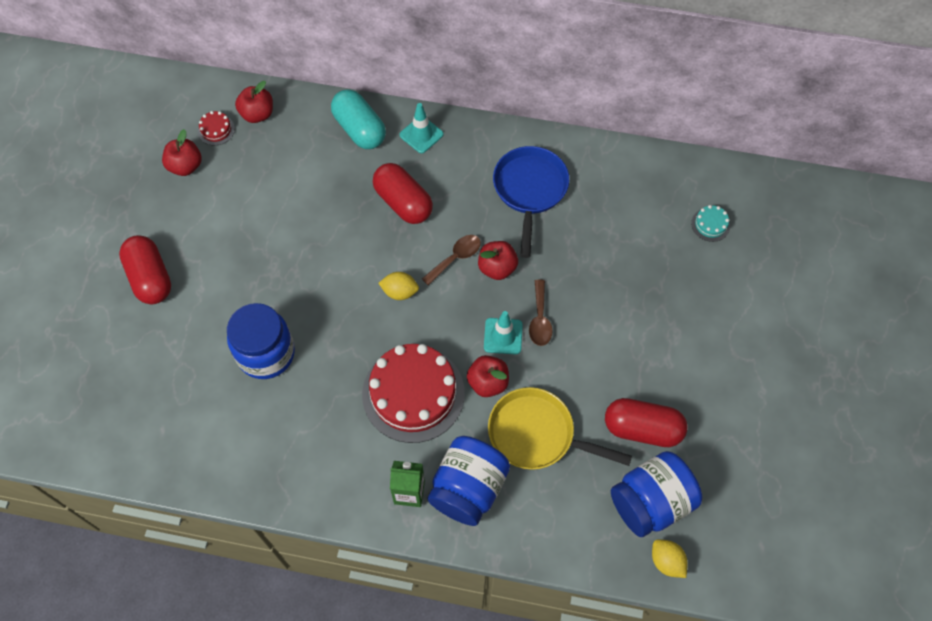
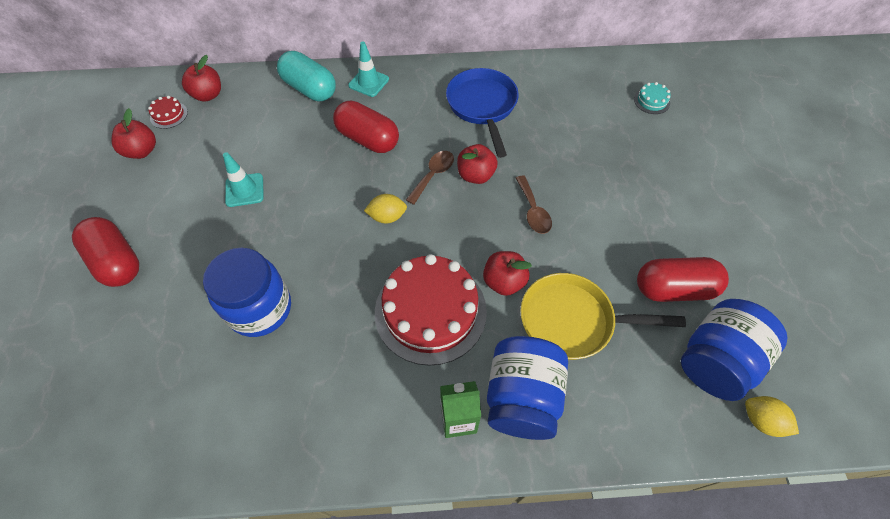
camera: 15 degrees left, 5 degrees down
(503, 336) = (503, 234): turquoise traffic cone -> turquoise traffic cone (244, 190)

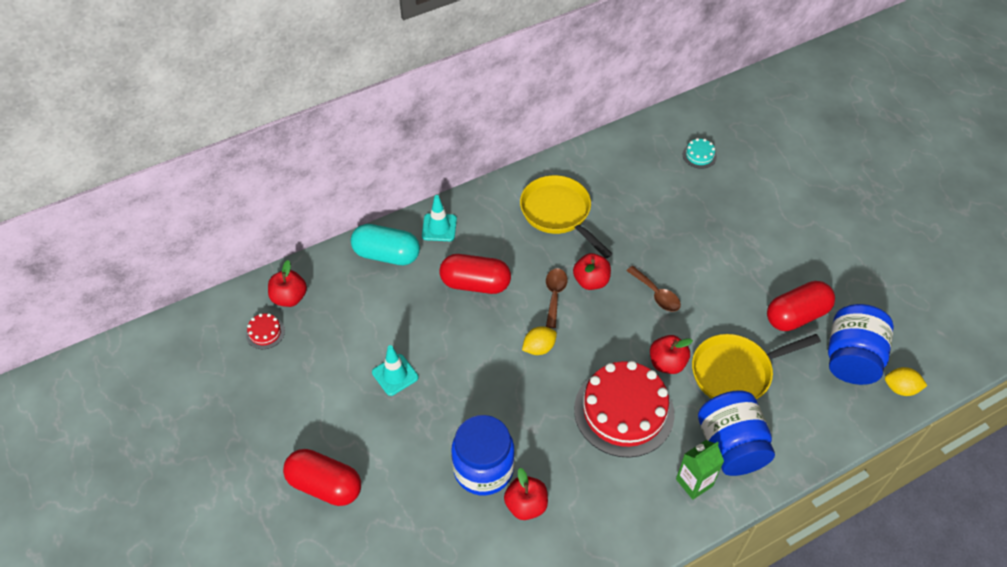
camera: 25 degrees left, 5 degrees down
(142, 151) = (266, 378): red apple -> red apple (526, 505)
(482, 106) = (558, 214): blue pan -> yellow pan

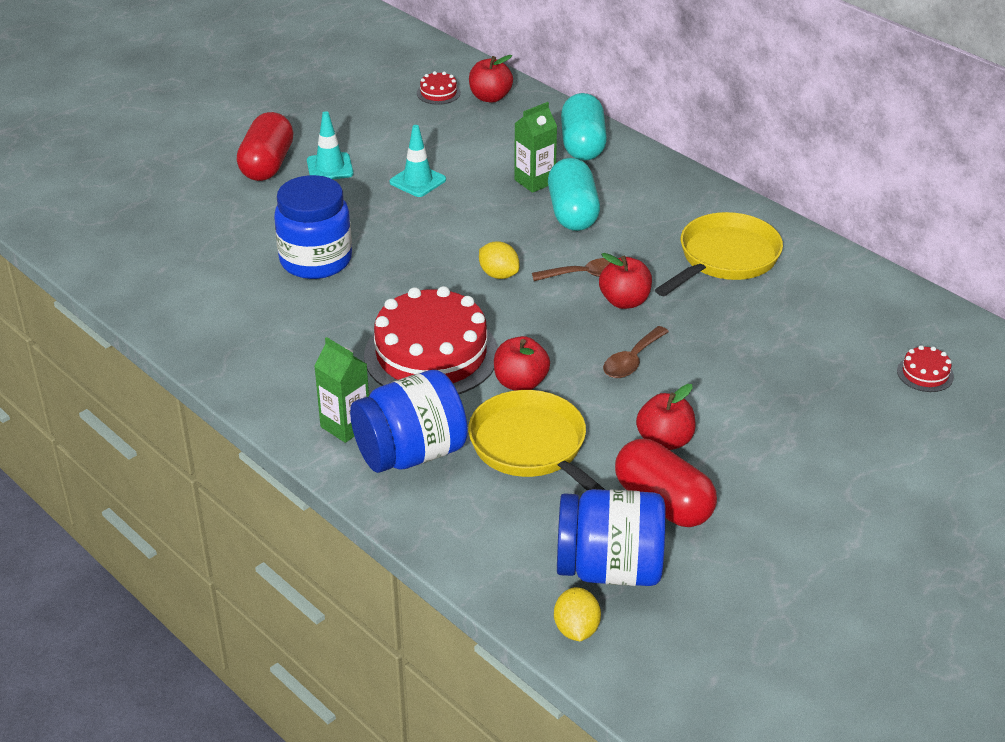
camera: 75 degrees right, 15 degrees down
(425, 297) = (534, 181): none -> green carton
(439, 227) = (645, 173): turquoise traffic cone -> turquoise traffic cone (330, 167)
(475, 283) = (573, 213): red capsule -> turquoise capsule
(526, 505) = (278, 297): red apple -> red apple (664, 441)
(699, 155) = (925, 374): turquoise cake -> red cake

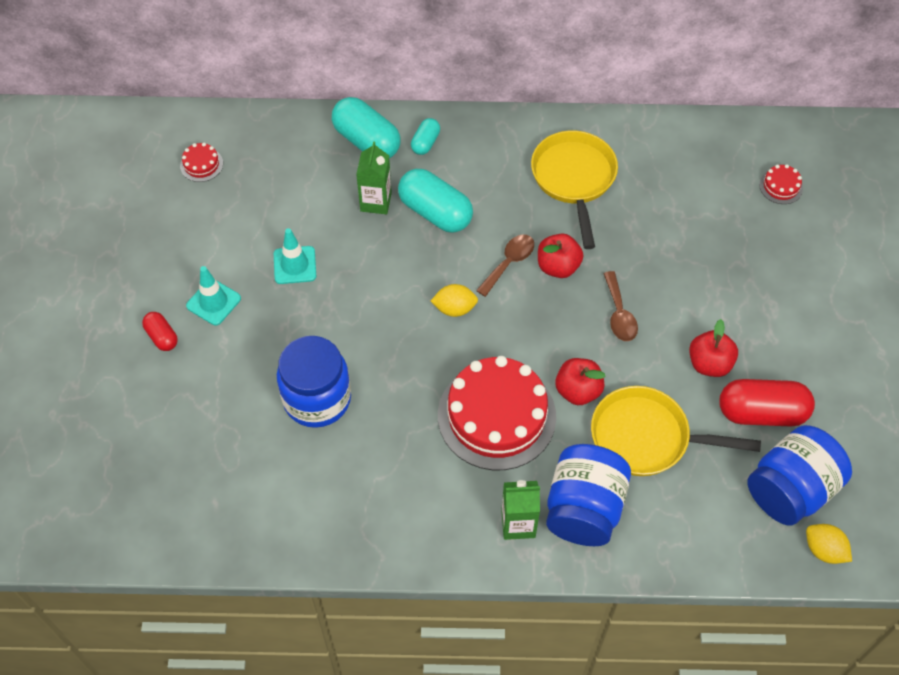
camera: 45 degrees left, 20 degrees up
(267, 165) = (162, 337): red capsule -> red capsule, size x0.52
(490, 97) = (245, 141): red apple -> none
(629, 170) = (425, 143): none -> turquoise capsule

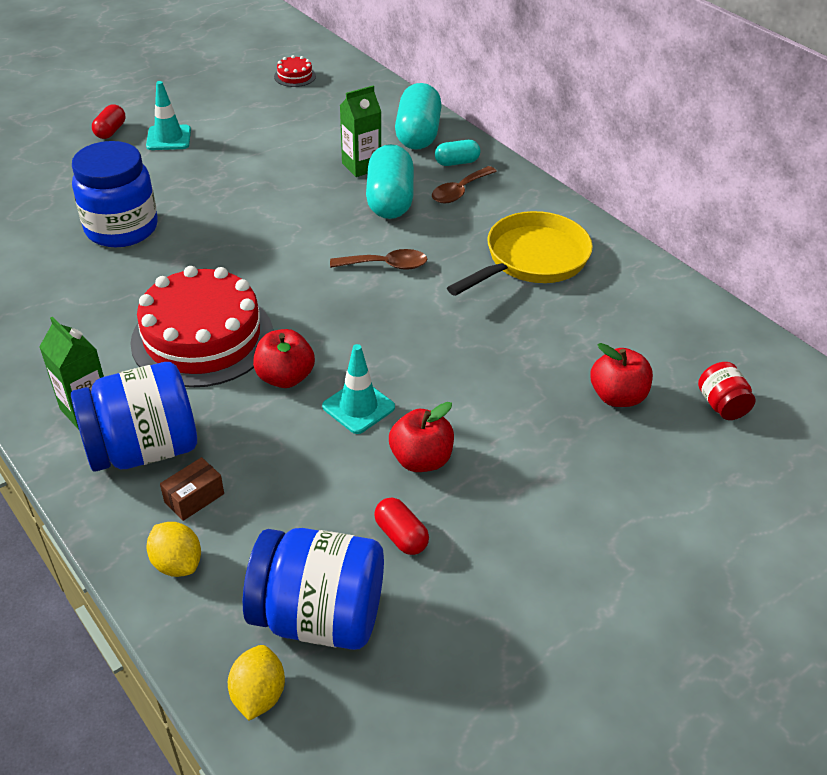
camera: 50 degrees right, 15 degrees down
(295, 265) = (248, 157): turquoise traffic cone -> turquoise traffic cone (358, 407)
(454, 308) = (298, 257): yellow lemon -> yellow lemon (177, 563)
(558, 266) = (418, 296): red apple -> red apple (617, 396)
(619, 314) = (409, 362): brown spoon -> brown spoon (459, 191)
(647, 437) = (276, 455): yellow pan -> none
(650, 503) = (194, 498): none -> brown box
(761, 413) = (401, 536): red capsule -> red capsule, size x0.52
(781, 186) = (721, 405): red cake -> red jar

